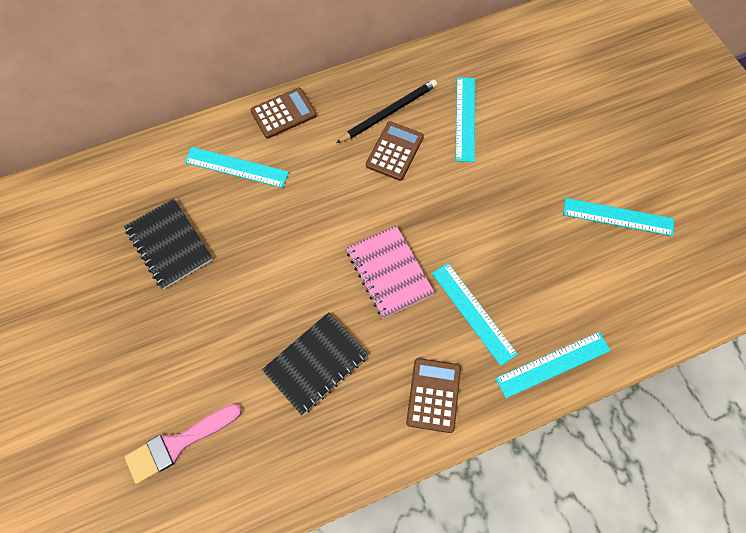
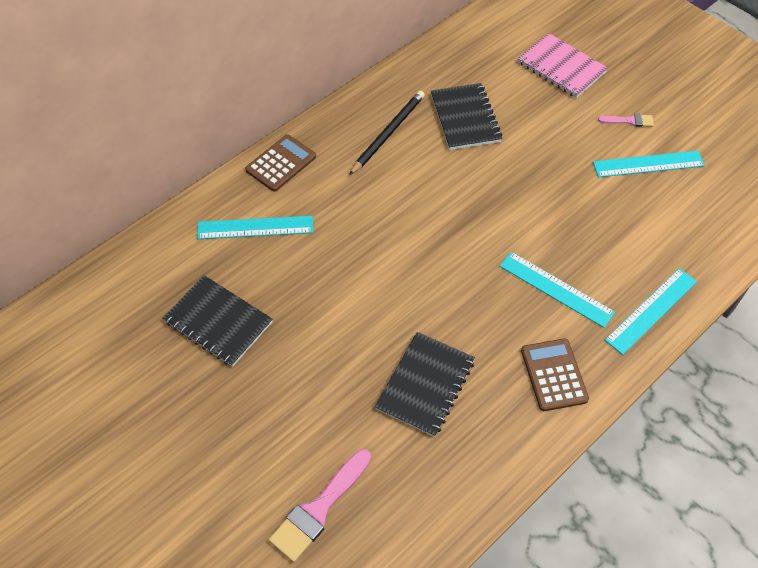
camera: 20 degrees left, 10 degrees down
(389, 272) = (458, 278): pink notebook -> pink notebook (561, 67)
(395, 151) = (411, 167): brown calculator -> none
(465, 118) = (465, 118): turquoise ruler -> black notebook
(619, 167) = (629, 121): none -> pink brush

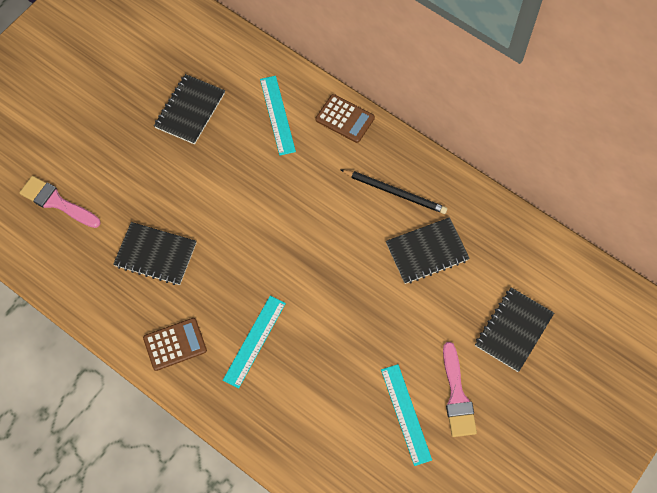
camera: 80 degrees right, 10 degrees up
(561, 67) = (513, 330): pink notebook -> black notebook
(629, 121) = (457, 396): pink brush -> pink brush, size x1.85
(651, 310) = (245, 417): turquoise ruler -> none

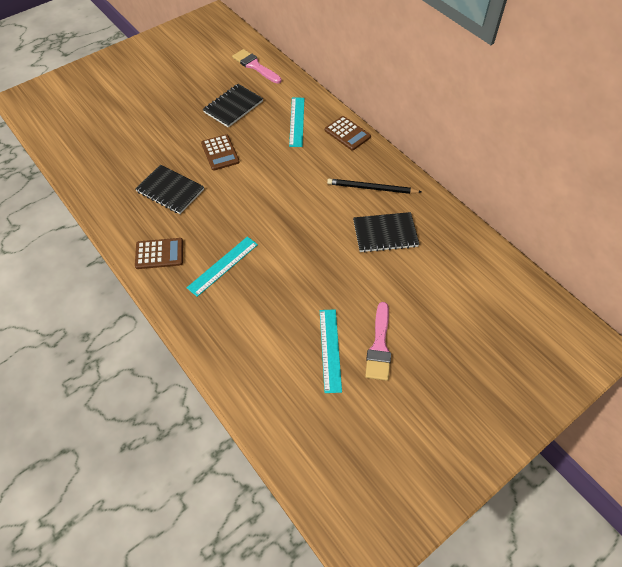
camera: 15 degrees right, 10 degrees down
(57, 202) = (113, 143): pink brush -> pink brush (255, 66)
(197, 185) = (220, 153): none -> brown calculator
(395, 192) = (371, 188): black pencil -> black pencil turned 150 degrees clockwise
(513, 330) = (443, 307): black notebook -> none

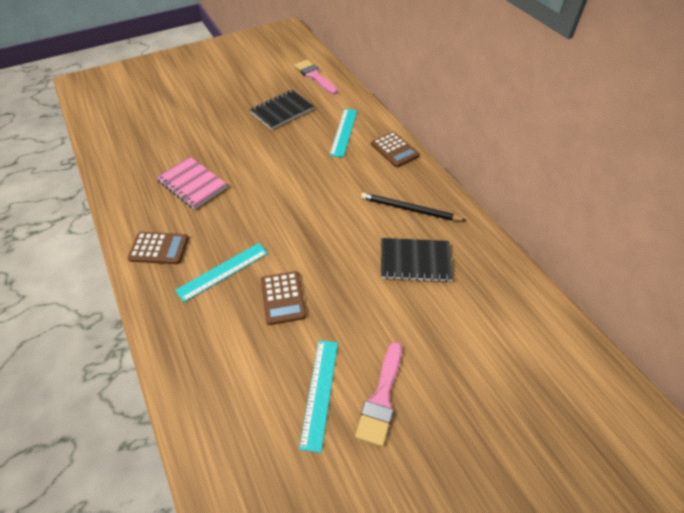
camera: 10 degrees right, 5 degrees down
(170, 191) = (192, 184): black notebook -> pink notebook
(220, 153) = (255, 153): brown calculator -> brown calculator (283, 298)

